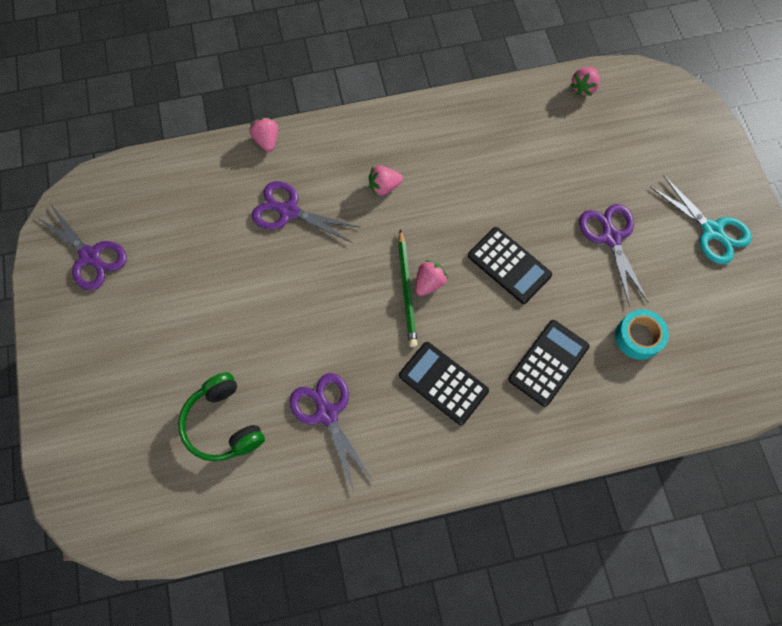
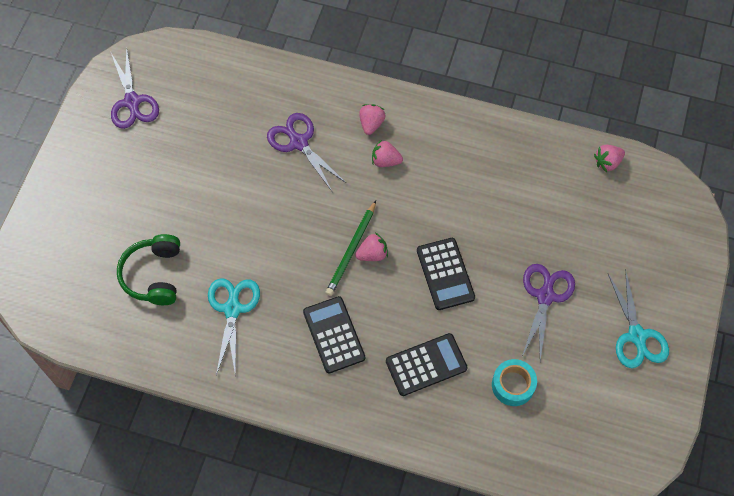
camera: 30 degrees right, 5 degrees down
(267, 140) = (316, 78): pink strawberry -> pink strawberry (371, 124)
(327, 414) = (232, 309): purple scissors -> turquoise scissors

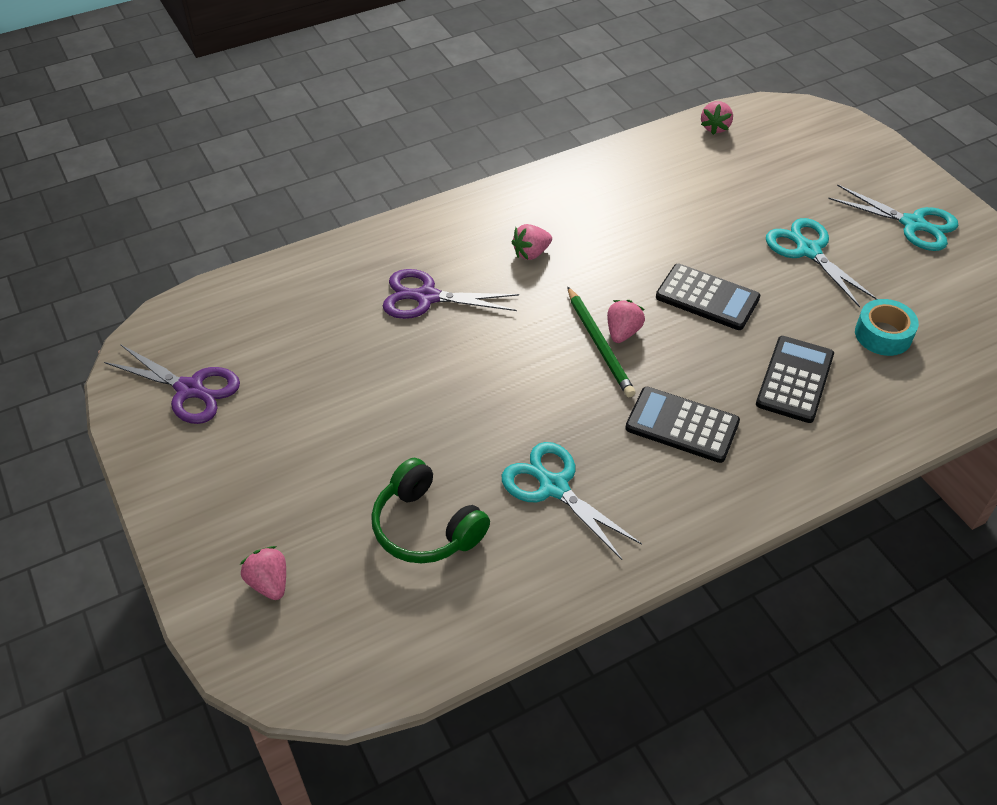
camera: 45 degrees left, 15 degrees down
(371, 124) = (478, 235): pink strawberry -> pink strawberry (269, 583)
(545, 296) = (808, 251): purple scissors -> turquoise scissors

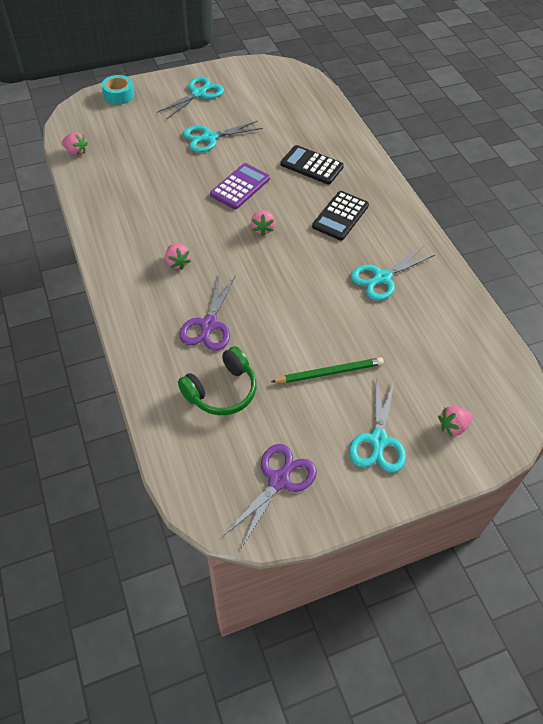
camera: 85 degrees left, 5 degrees up
(246, 490) = (378, 440): none -> turquoise scissors
(426, 527) = (410, 341): green headphones -> green headphones (221, 391)
(599, 344) = (271, 241): green pencil -> green pencil (329, 372)
(622, 332) = (262, 229): pink strawberry -> pink strawberry turned 120 degrees counterclockwise
(707, 298) = (240, 187): black calculator -> purple calculator
(883, 335) = (283, 126): turquoise tape -> turquoise tape (119, 95)

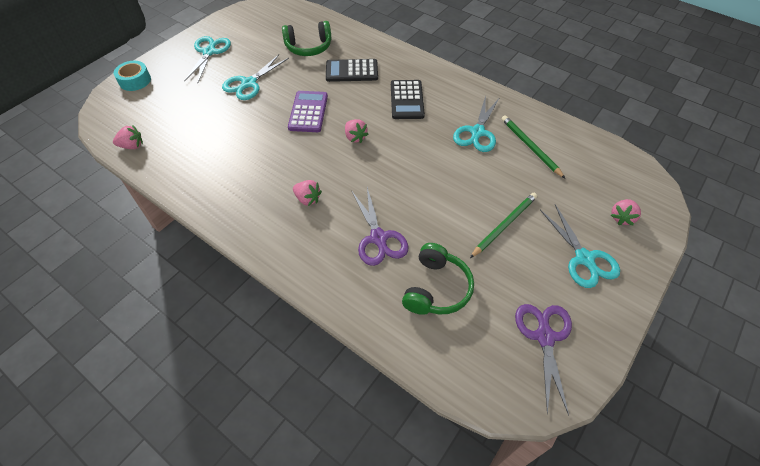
camera: 30 degrees left, 0 degrees up
(290, 125) = (308, 47): none -> green headphones
(422, 316) = (530, 147): none -> green pencil

